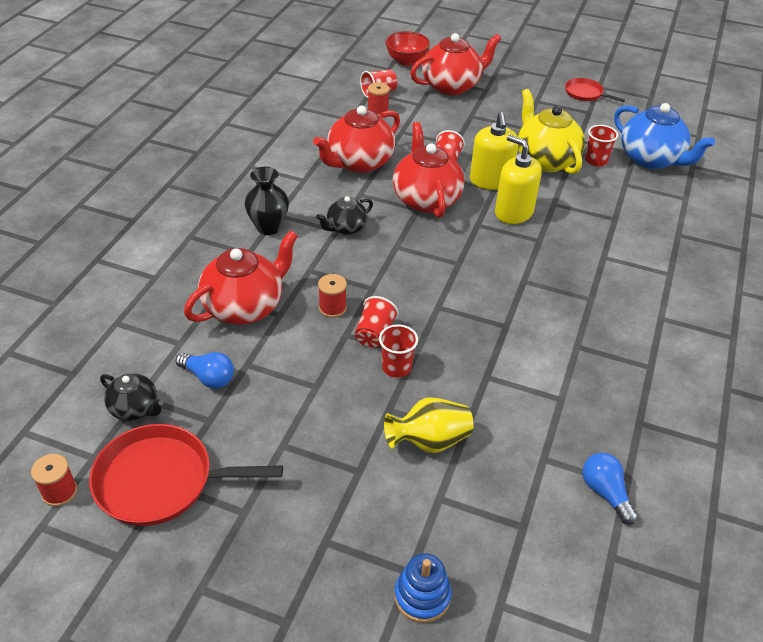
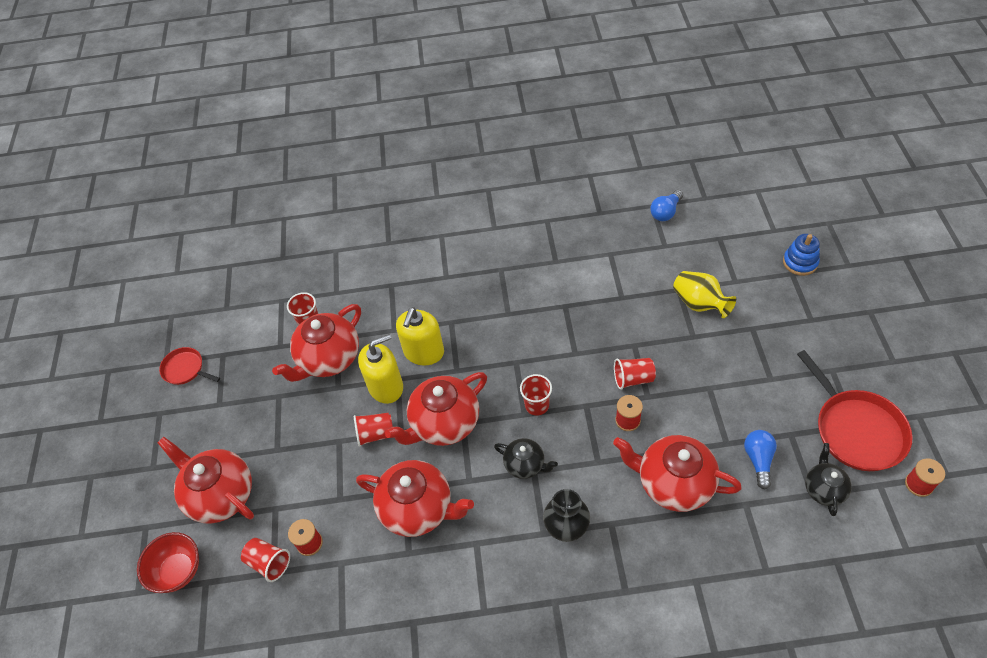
camera: 110 degrees left, 10 degrees up
(396, 367) = (654, 350): red cup -> red cup (537, 405)
(545, 160) = (328, 359): yellow teapot -> red teapot
(585, 93) = (185, 369): red pan -> red pan turned 105 degrees clockwise
(651, 159) = (286, 286): blue teapot -> none

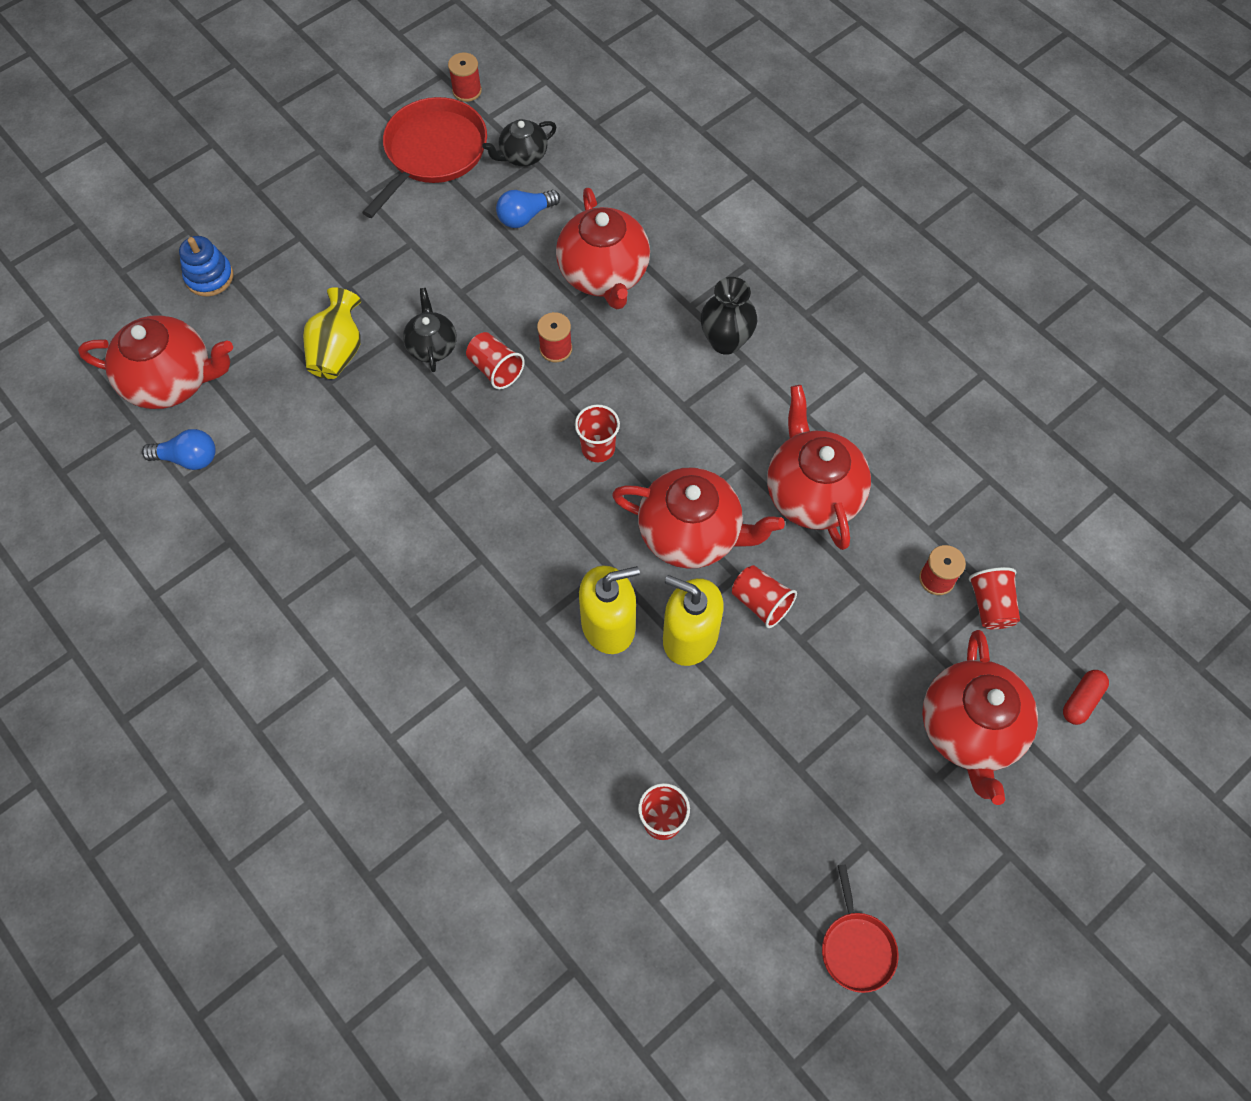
camera: 130 degrees left, 10 degrees up
(178, 571) = (1081, 700): red bowl -> red capsule
(328, 359) = (700, 744): red teapot -> red teapot (172, 380)
(525, 465) = (682, 418): black teapot -> black teapot (432, 346)

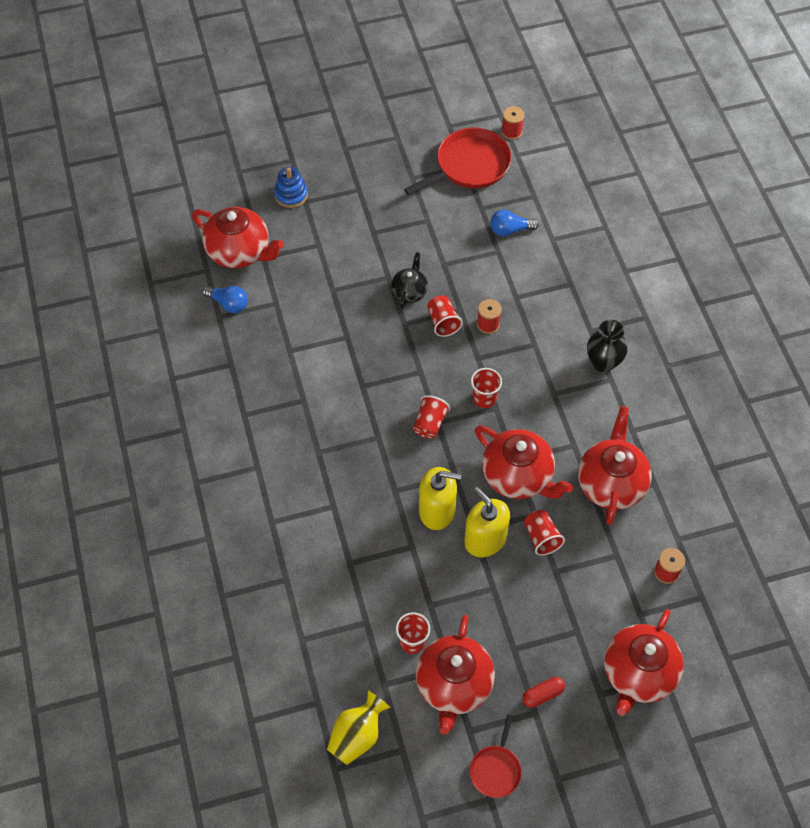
camera: 25 degrees right, 5 degrees down
(338, 351) = (349, 272): yellow vase -> yellow vase (357, 736)
(522, 156) = (528, 189): black teapot -> none
(604, 275) = (543, 288): red teapot -> red teapot (454, 685)
(990, 605) = (694, 604): red cup -> red cup (430, 423)
(1081, 700) = (724, 689): red capsule -> red capsule (542, 695)

